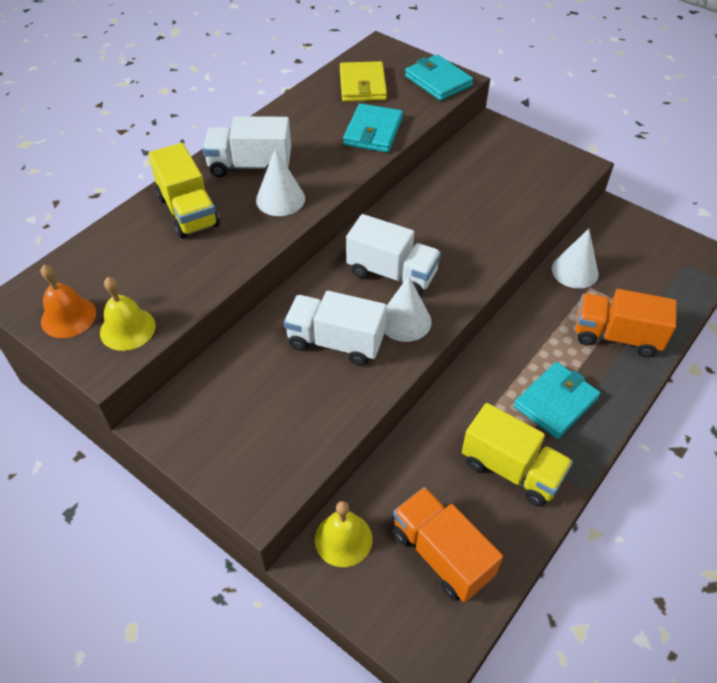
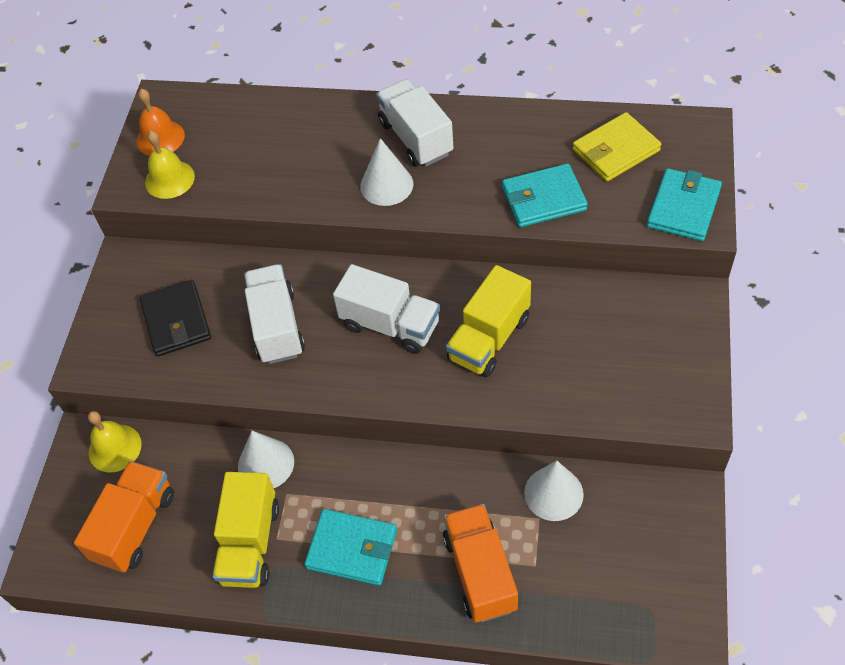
camera: 65 degrees right, 5 degrees up
(188, 211) = (324, 133): yellow truck -> yellow truck (489, 339)
(268, 410) = (176, 321): none -> black wallet
(392, 273) = (390, 325): white truck -> white truck turned 60 degrees counterclockwise
(405, 321) = (335, 365): white cone -> white cone (266, 464)

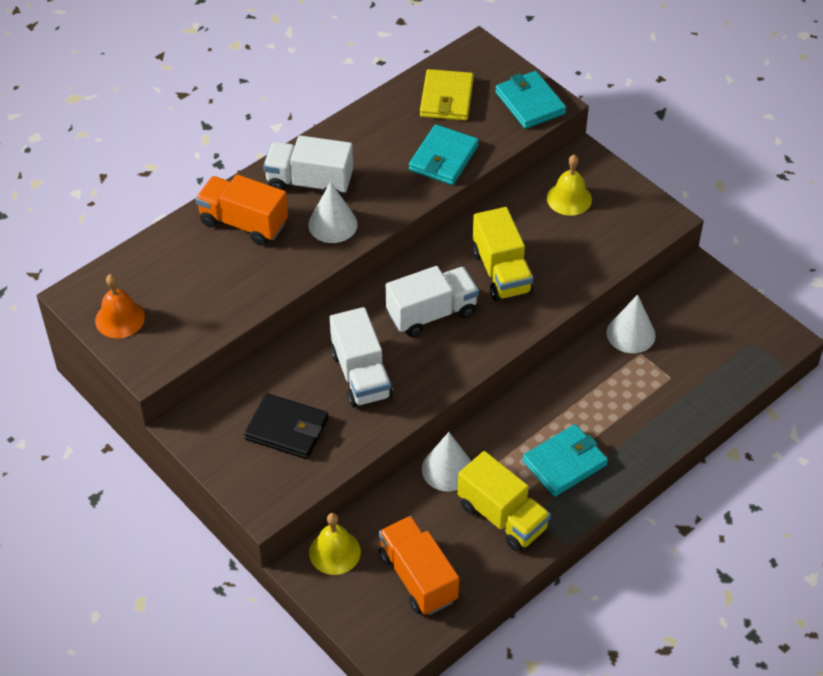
camera: 55 degrees left, 5 degrees down
(169, 179) = (171, 337): yellow bell -> yellow bell (569, 198)
(277, 327) = (361, 375): white truck -> white truck turned 135 degrees counterclockwise
(480, 572) = (648, 408): orange truck -> orange truck (243, 223)

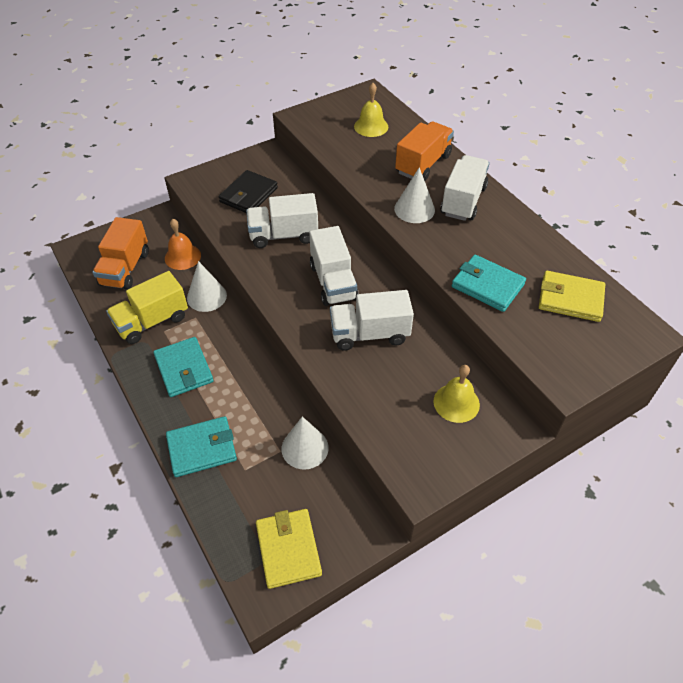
camera: 100 degrees right, 0 degrees up
(120, 318) = (344, 107): orange bell -> orange bell (182, 257)
(334, 552) = (165, 231): yellow bell -> yellow bell (371, 126)
(418, 577) = (125, 269): orange truck -> orange truck turned 120 degrees clockwise
(501, 272) = (369, 334): yellow truck -> white truck
(530, 103) = (566, 363): turquoise wallet -> turquoise wallet (202, 448)
(738, 328) = (288, 549): none -> yellow wallet

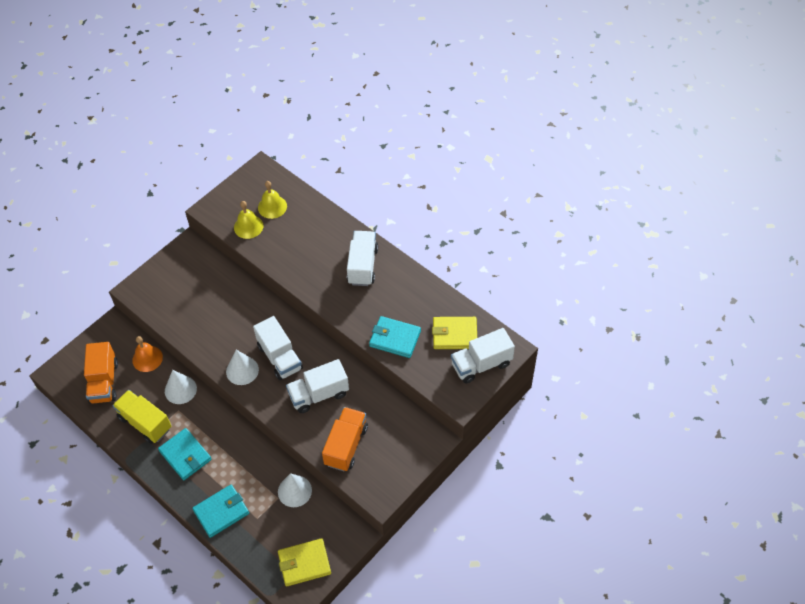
camera: 15 degrees left, 5 degrees up
(152, 321) = (145, 423): yellow truck -> yellow truck turned 90 degrees clockwise
(248, 195) = (187, 292): black wallet -> none
(283, 235) = (228, 324): white truck -> white truck (481, 364)
(288, 549) = (304, 563): yellow wallet -> yellow wallet turned 75 degrees counterclockwise
(414, 209) = (327, 283): white cone -> white cone (242, 370)
(423, 164) = (324, 237): orange truck -> orange truck (346, 445)
(456, 403) = (392, 432): yellow bell -> yellow bell (248, 226)

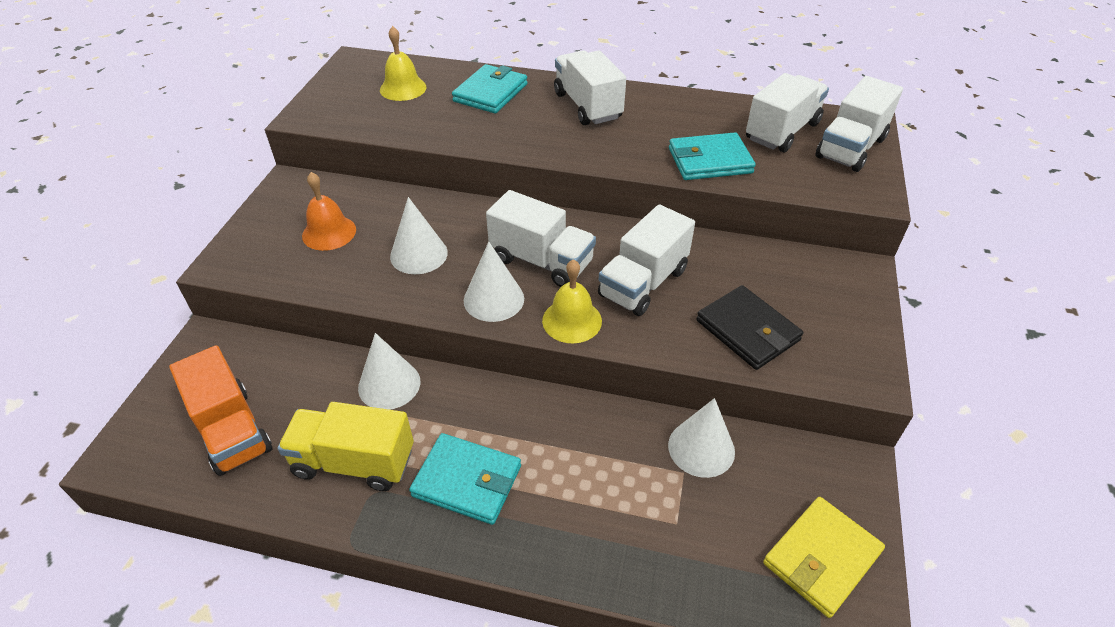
camera: 30 degrees left, 10 degrees down
(147, 358) = (298, 364): orange bell -> orange bell (329, 232)
(221, 512) = (604, 545): turquoise wallet -> turquoise wallet (490, 93)
(224, 325) = (419, 254): none -> white cone
(248, 226) = (382, 116): yellow bell -> yellow bell (572, 320)
(346, 445) = (747, 330): orange truck -> black wallet
(454, 334) = (782, 131): yellow wallet -> white truck

